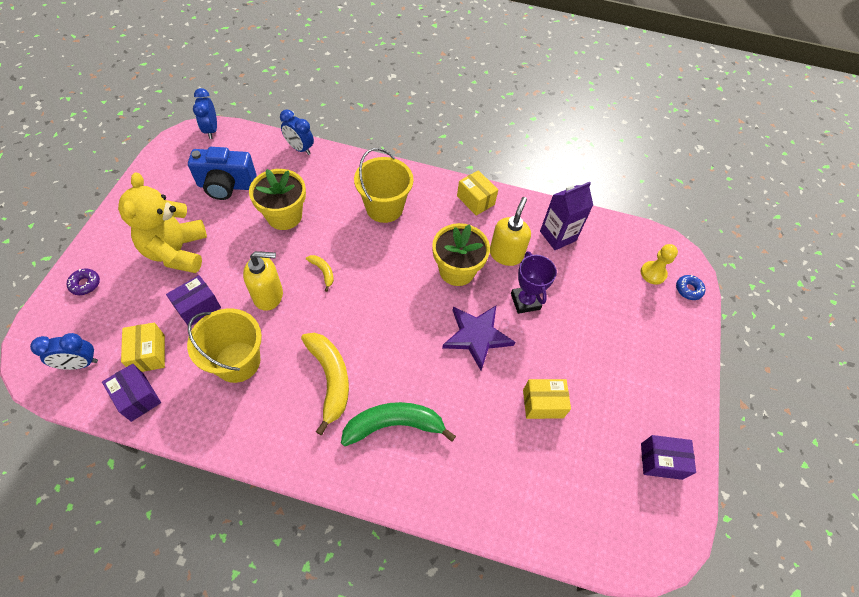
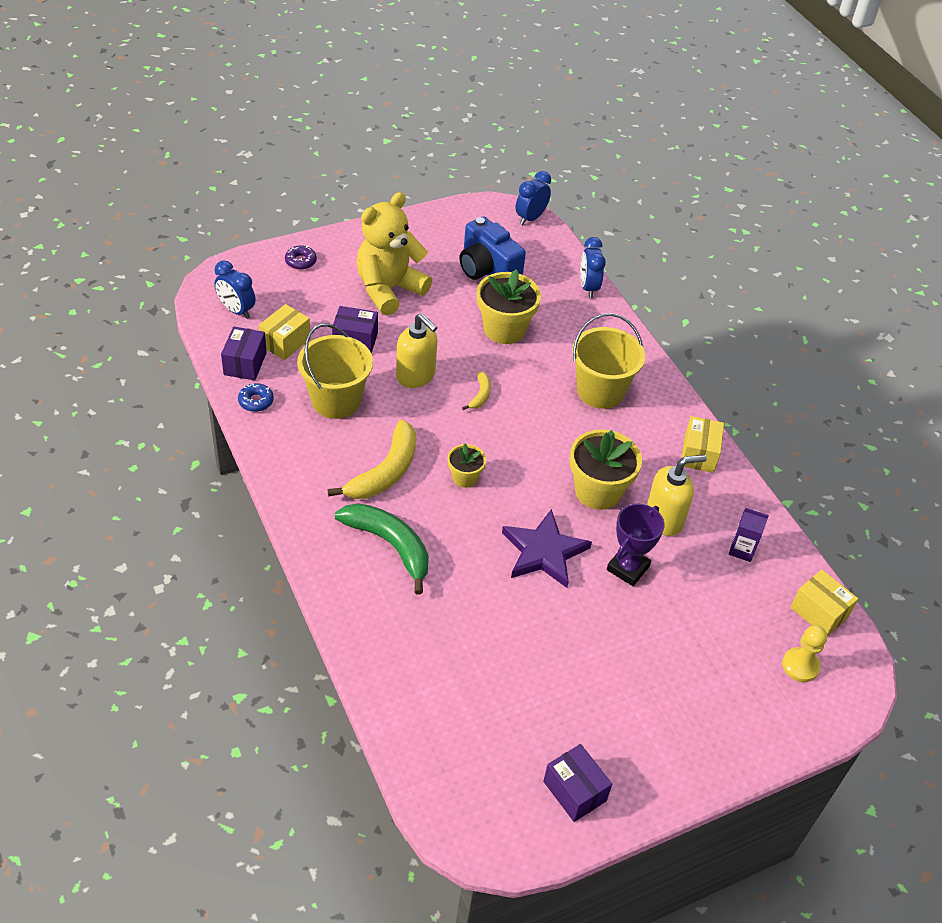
camera: 50 degrees right, 10 degrees down
(380, 334) = (465, 477): none -> yellow flower pot
(543, 404) = (530, 649): yellow box -> yellow box (819, 612)
(557, 236) = (742, 550): purple carton -> purple carton, size x0.61
(688, 289) = (820, 713): blue donut -> blue donut (256, 401)

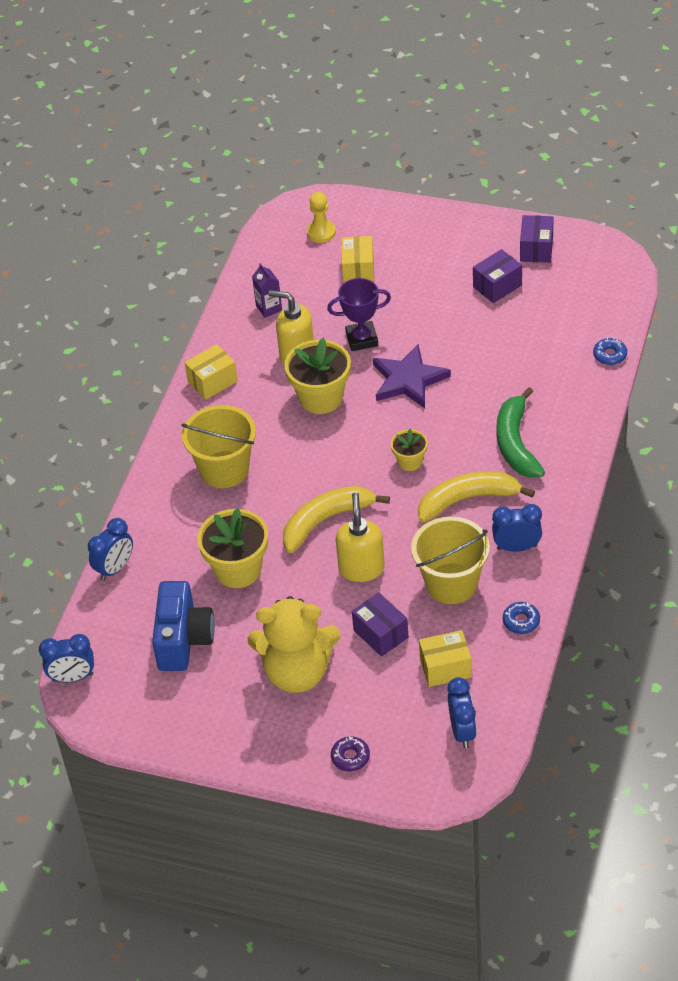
camera: 130 degrees left, 0 degrees up
(245, 364) = (501, 665): purple box -> purple box (497, 286)
(308, 455) = (517, 547): none -> blue clock
(381, 696) = (610, 355): none -> blue donut
(480, 395) = (326, 521): yellow banana -> yellow banana, size x2.09
(819, 612) = (269, 250): yellow box -> yellow box (358, 270)

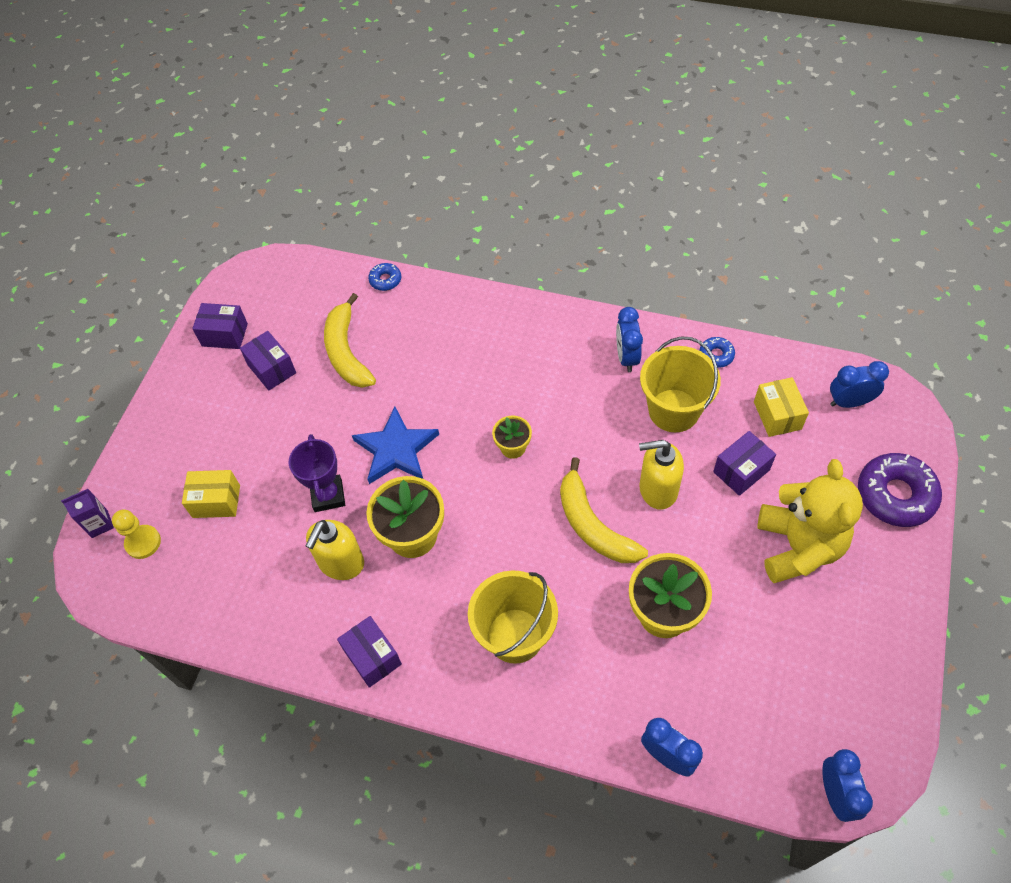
camera: 90 degrees left, 10 degrees up
(183, 640) = (768, 667): blue camera -> none
(212, 381) = (372, 657): yellow box -> purple box
(269, 308) = (259, 597): purple carton -> purple carton (99, 524)
(350, 757) = (895, 495): purple donut -> purple donut, size x2.05
(408, 380) = (396, 449): purple star -> blue star
(467, 500) = (566, 397): yellow banana -> yellow banana (346, 352)
(516, 443) = (494, 356): green banana -> none

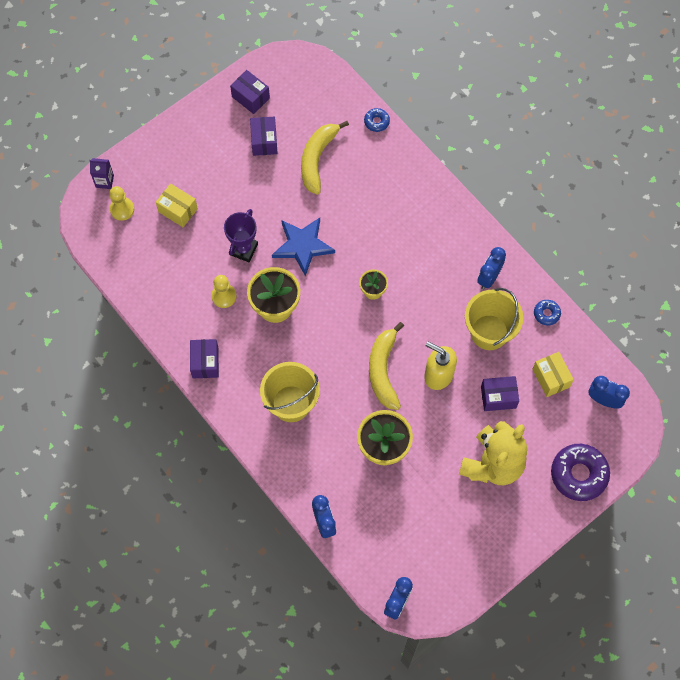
camera: 30 degrees right, 10 degrees up
(341, 563) = (224, 296): yellow soap dispenser -> yellow pawn
(777, 415) = (551, 378): yellow box -> yellow box turned 45 degrees counterclockwise

